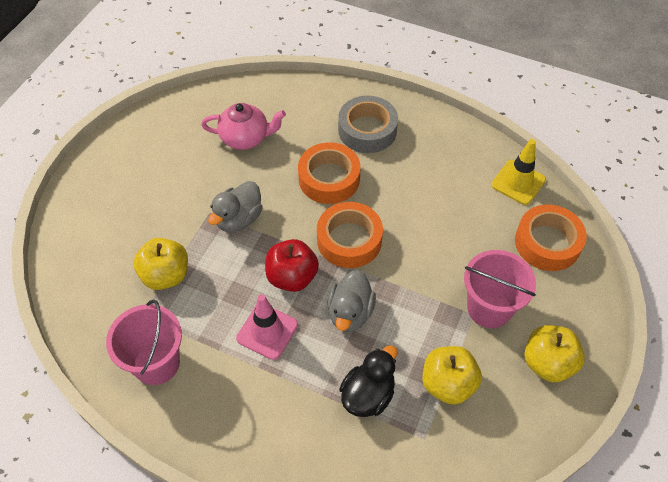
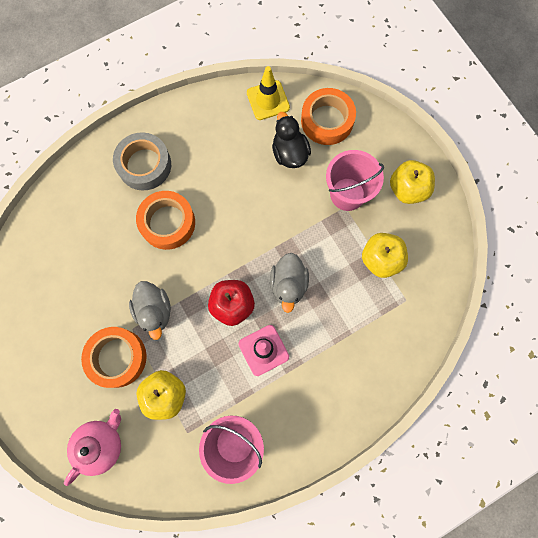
camera: 55 degrees left, 20 degrees up
(245, 138) = (81, 258): pink teapot -> pink teapot (101, 444)
(349, 240) = (231, 245): orange tape -> orange tape (117, 358)
(350, 313) = (288, 285): grey duck -> grey duck turned 45 degrees clockwise
(368, 395) = (355, 314): black duck -> black duck (289, 153)

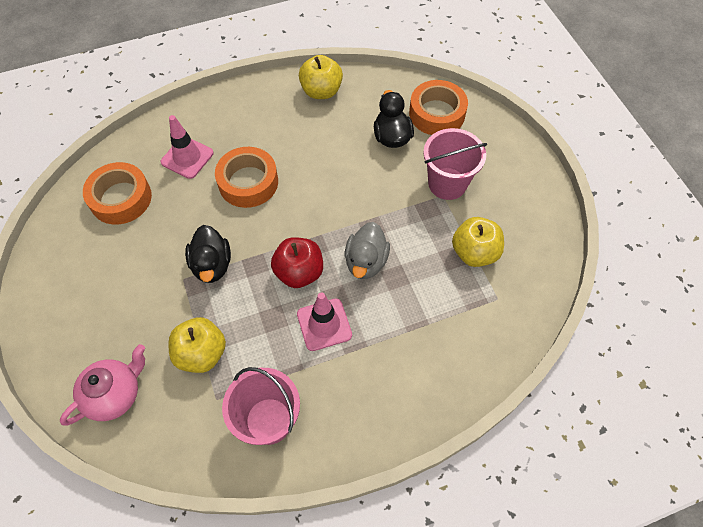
camera: 10 degrees right, 15 degrees down
(105, 206) = (187, 157): none -> pink traffic cone
(117, 358) = (158, 305): orange tape -> orange tape (121, 198)
(144, 165) = (238, 127): grey tape -> none
(154, 311) = (212, 265): grey duck -> black duck
(268, 100) = (378, 87): yellow traffic cone -> none
(407, 189) = (514, 188): yellow apple -> yellow apple (321, 91)

